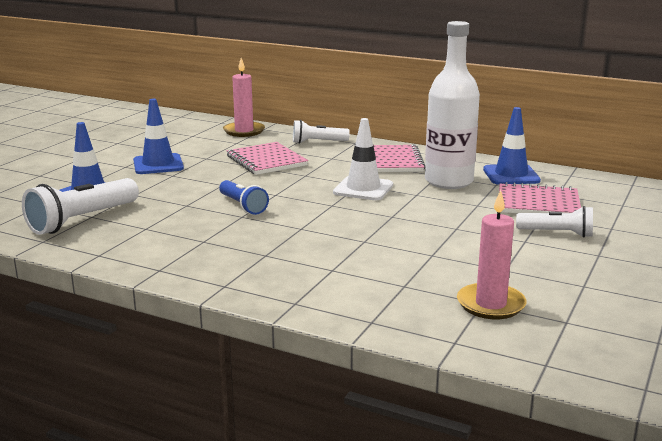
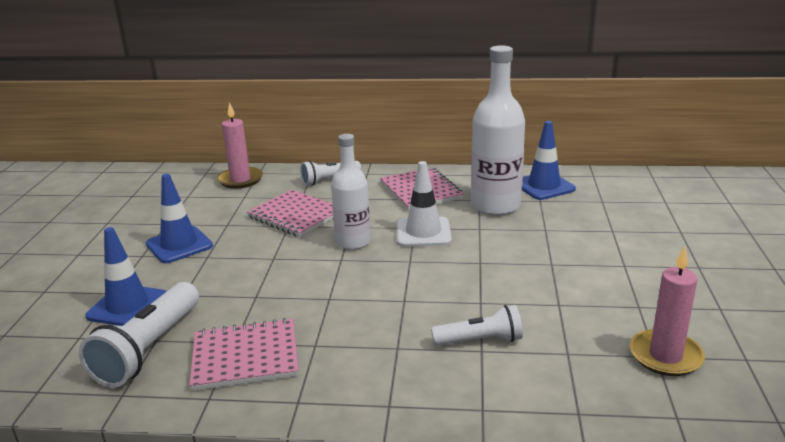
camera: 20 degrees left, 5 degrees up
(242, 206) = (319, 284): blue flashlight -> none
(296, 185) = (353, 242): none -> white bottle
(538, 203) = (596, 216): pink notebook -> pink notebook (245, 357)
(557, 233) = (643, 249): white flashlight -> white flashlight (480, 341)

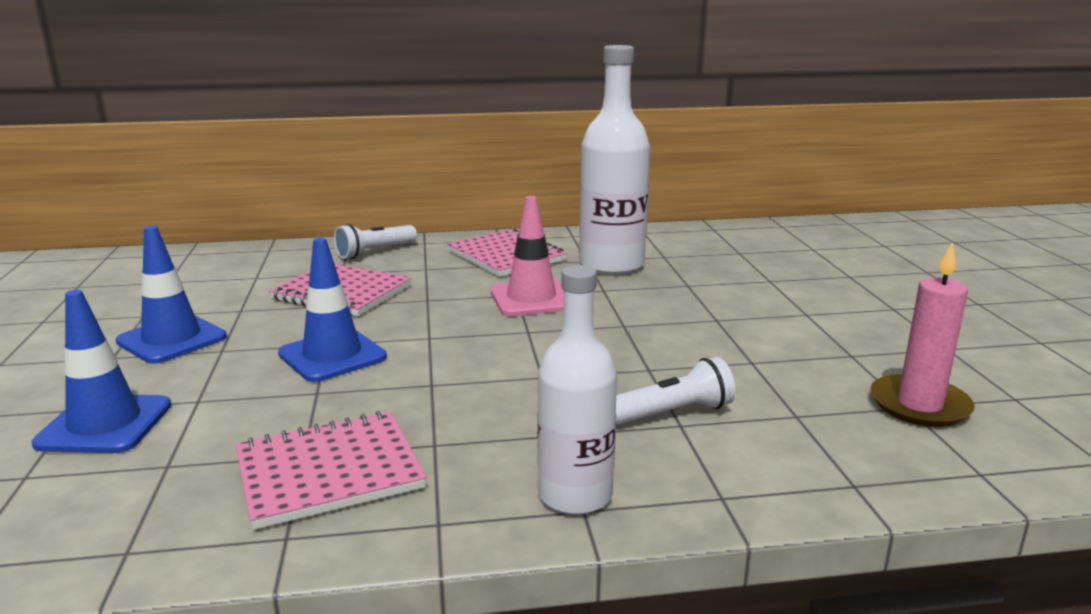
camera: 15 degrees left, 5 degrees down
(148, 349) = (158, 479): white flashlight -> none
(240, 180) = (244, 259): pink candle -> none
(353, 242) = (438, 316): white bottle -> white bottle (575, 495)
(423, 232) = (531, 299): white traffic cone -> pink traffic cone
(544, 186) = (660, 242): blue traffic cone -> blue traffic cone (332, 356)

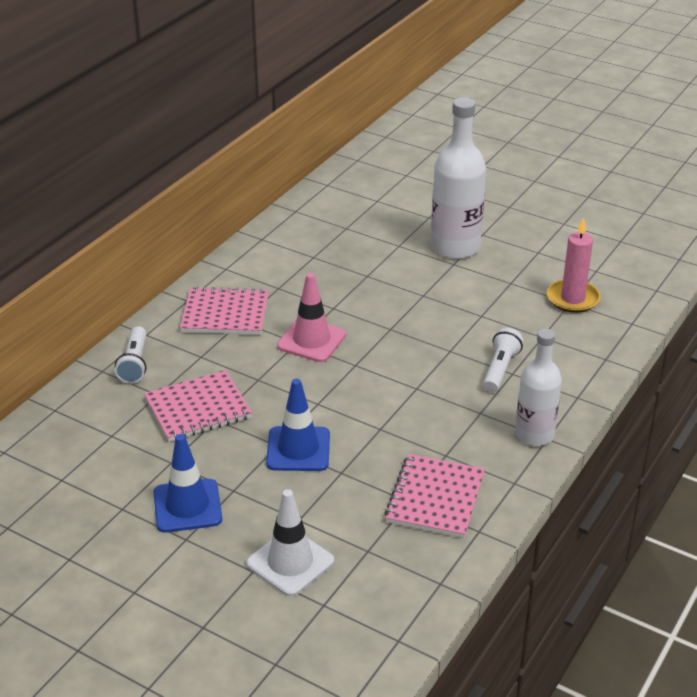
camera: 50 degrees left, 15 degrees up
(105, 424) = (290, 562): blue traffic cone -> white traffic cone
(611, 265) = (299, 283): white bottle -> white bottle (455, 247)

